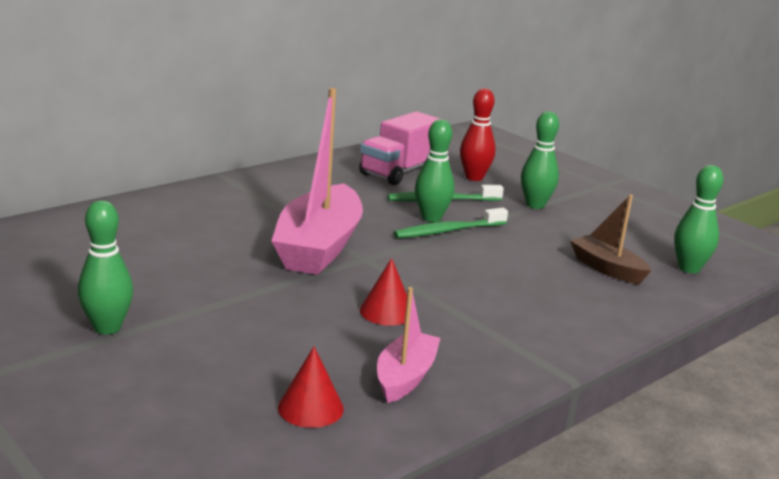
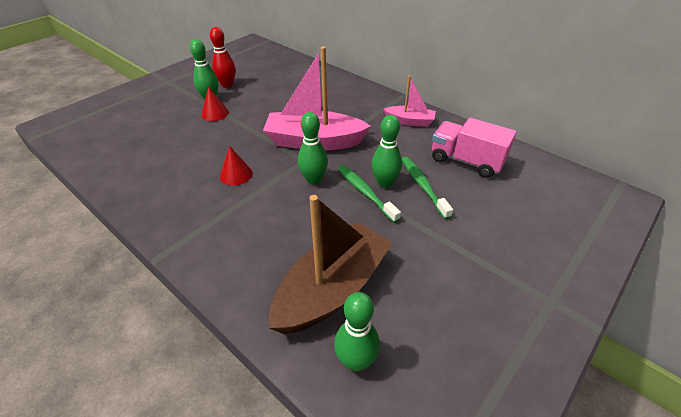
camera: 85 degrees right, 20 degrees up
(310, 408) = (138, 160): red cone -> red cone (215, 113)
(405, 377) = (163, 187): pink boat -> pink boat (410, 121)
(474, 177) = (488, 202): red bowling pin -> red bowling pin (227, 85)
(535, 205) = (451, 242): green bowling pin -> green bowling pin (313, 180)
(607, 268) = (332, 289): brown boat -> brown boat, size x1.88

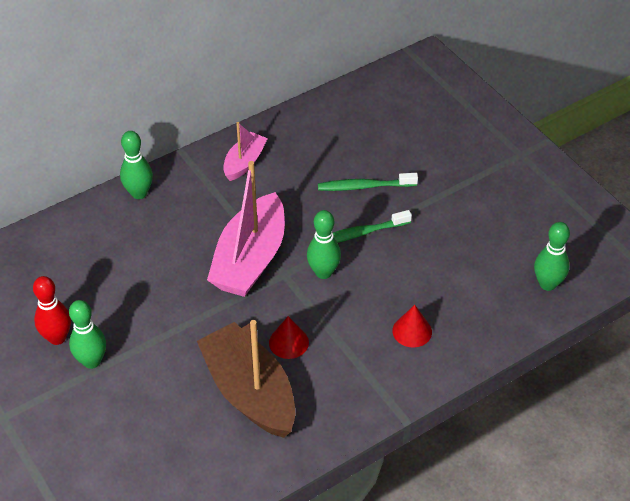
camera: 75 degrees left, 5 degrees up
(215, 113) = (136, 357): red cone -> red cone (412, 331)
(332, 289) = (477, 285): brown boat -> brown boat (249, 392)
(385, 183) = (349, 215): green bowling pin -> green bowling pin (139, 193)
(466, 161) = (337, 141): pink truck -> none

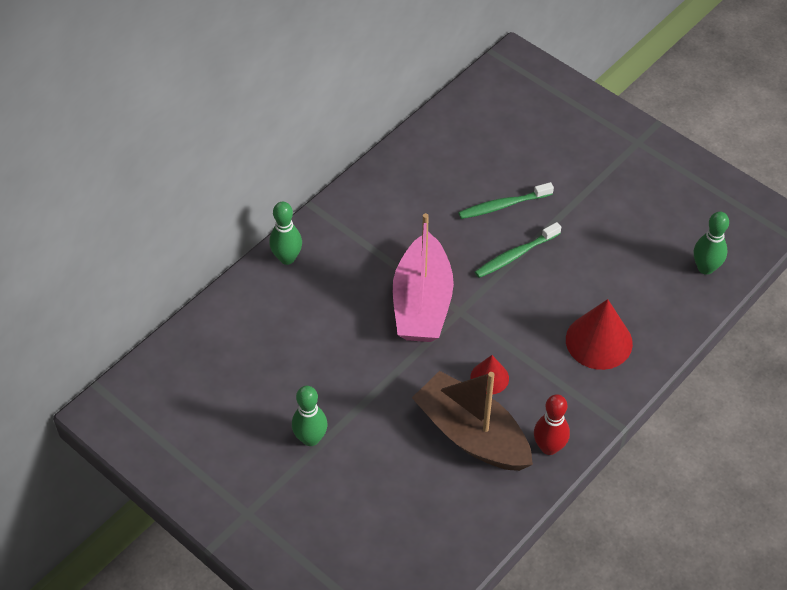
camera: 15 degrees left, 5 degrees up
(57, 338) = (267, 423): red bowling pin -> red bowling pin (549, 447)
(244, 162) = (378, 204): pink boat -> none
(323, 272) = (496, 301): green bowling pin -> none
(412, 331) = (599, 341): red cone -> red cone, size x1.75

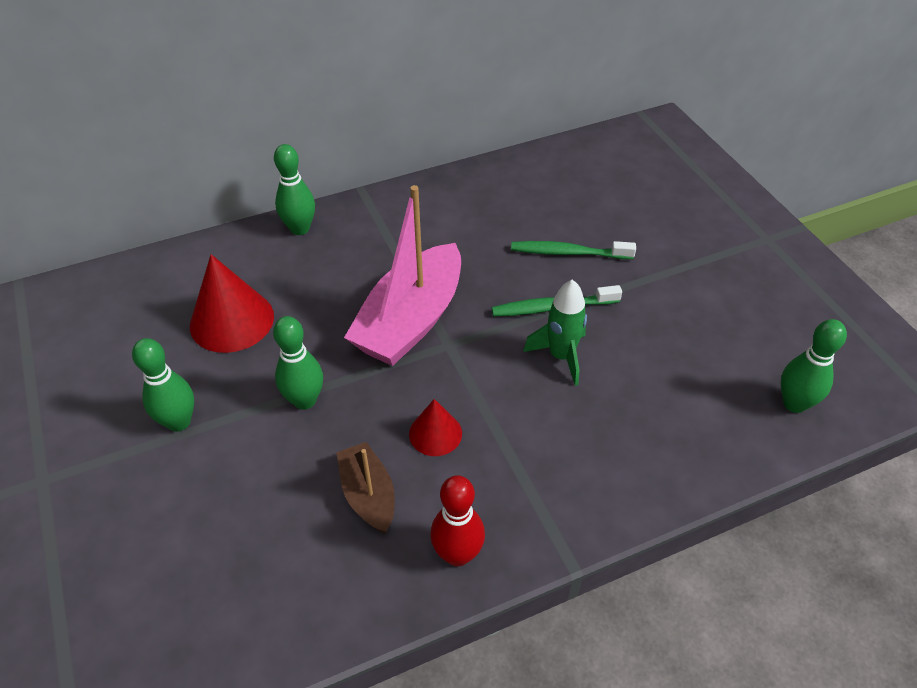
camera: 25 degrees right, 5 degrees down
(387, 390) = (304, 400): none -> green bowling pin
(471, 434) = (368, 495): brown boat -> brown boat, size x0.53
(541, 291) = (561, 356): none -> green rocket
(599, 341) = (602, 442): red cone -> red cone (232, 320)

